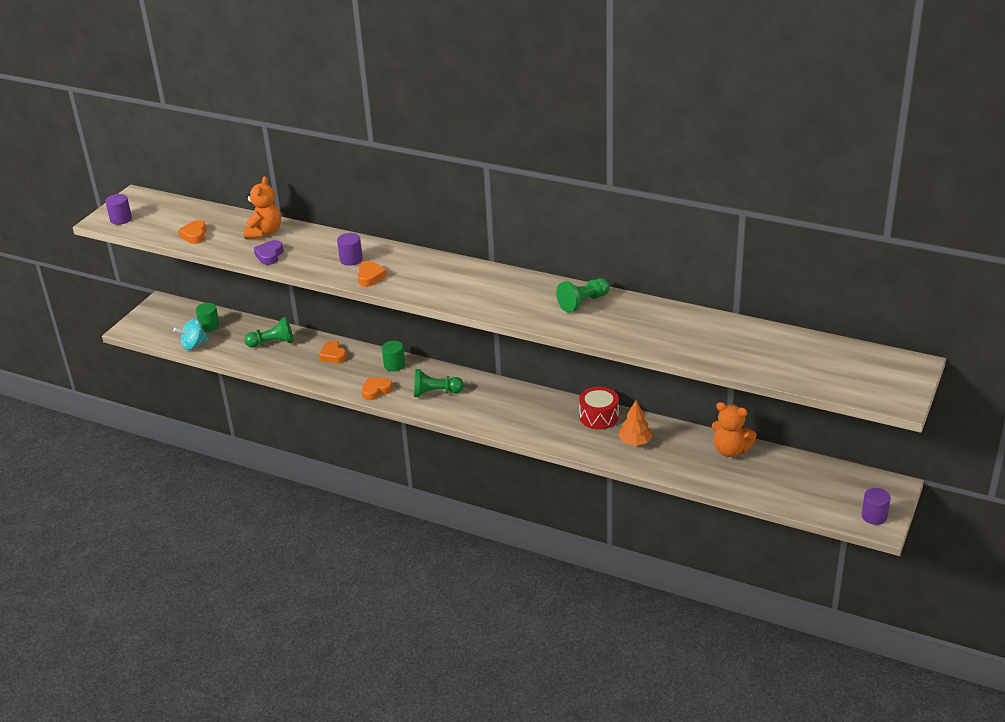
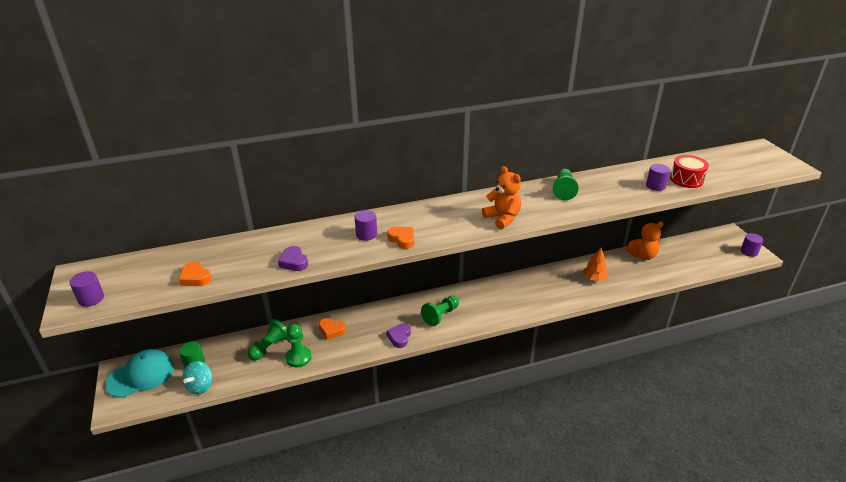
camera: 45 degrees left, 0 degrees up
(167, 315) = (141, 375): none -> turquoise cap
(264, 232) = (259, 247): orange teddy bear -> orange teddy bear (502, 218)
(281, 363) = (298, 357): none -> green pawn
(376, 391) = (399, 337): orange heart -> purple heart
(394, 365) = (386, 312): green cylinder -> none
(599, 417) = (554, 275): red drum -> red drum (686, 179)
(685, 342) = (655, 186): none -> purple cylinder

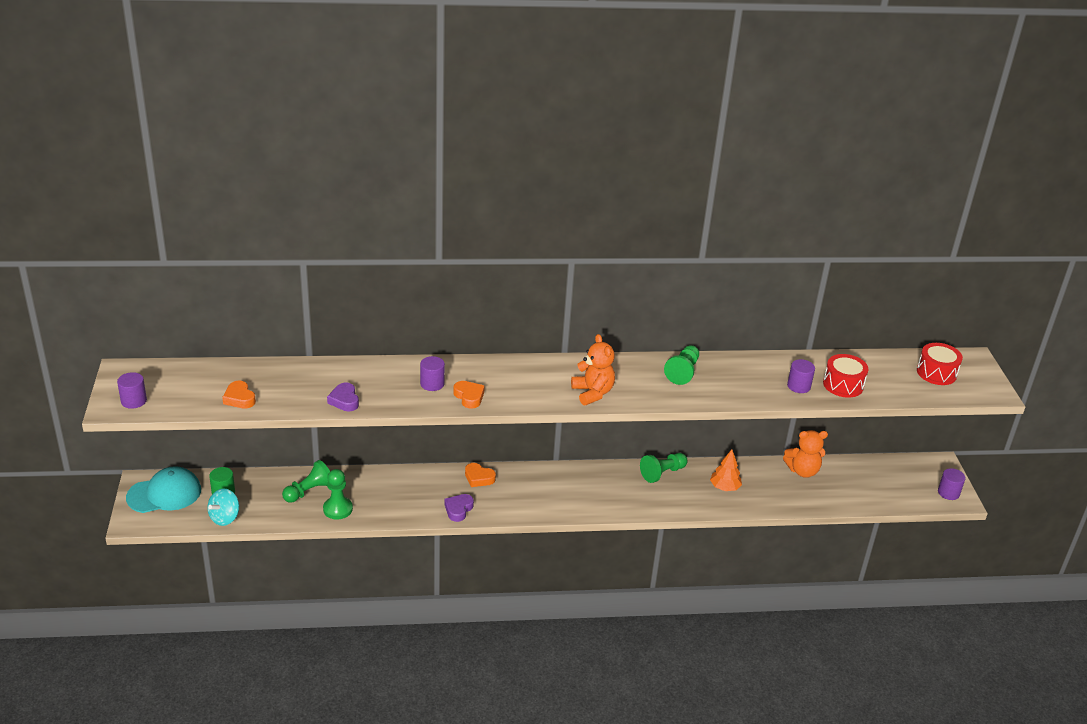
camera: 10 degrees right, 0 degrees up
(332, 330) = (383, 486): orange heart -> orange heart (479, 478)
(440, 315) = (515, 494): green pawn -> green pawn (662, 473)
(744, 160) = (936, 373): none -> red drum

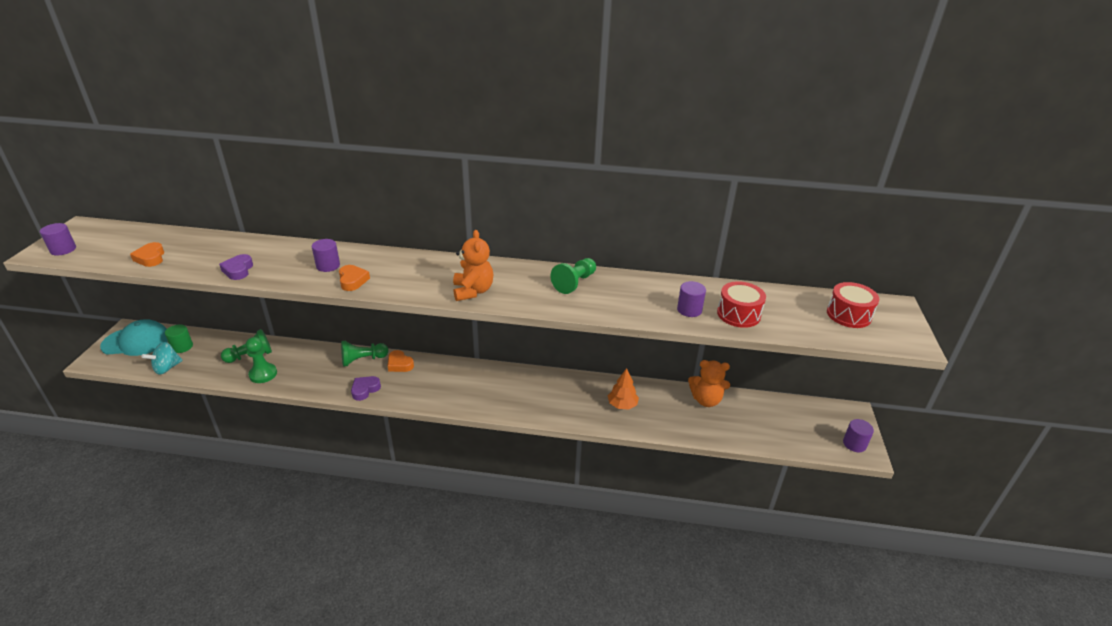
camera: 15 degrees right, 0 degrees up
(662, 473) = (568, 383): green pawn -> green pawn (363, 360)

